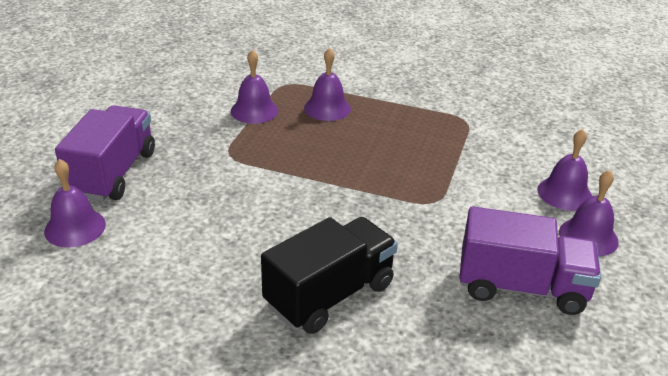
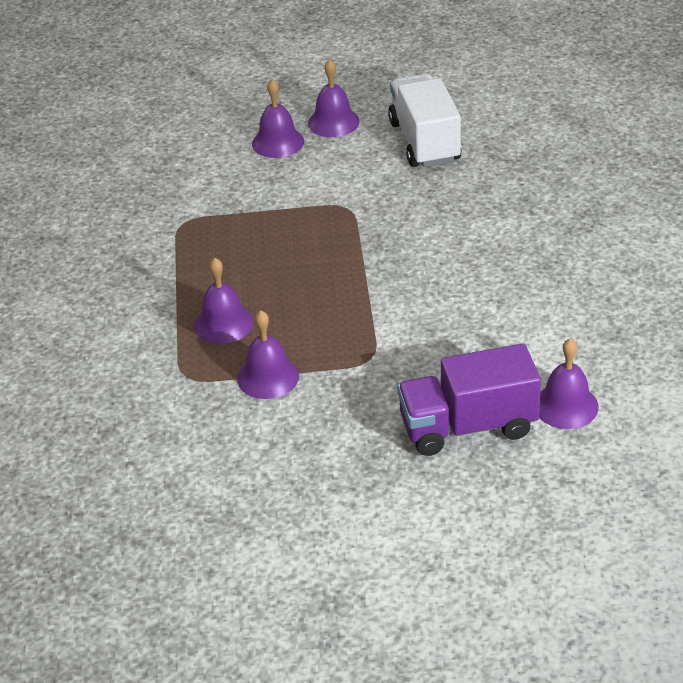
camera: 110 degrees left, 5 degrees up
(329, 295) = (514, 226): black truck -> none
(521, 287) = (424, 142): purple truck -> white truck

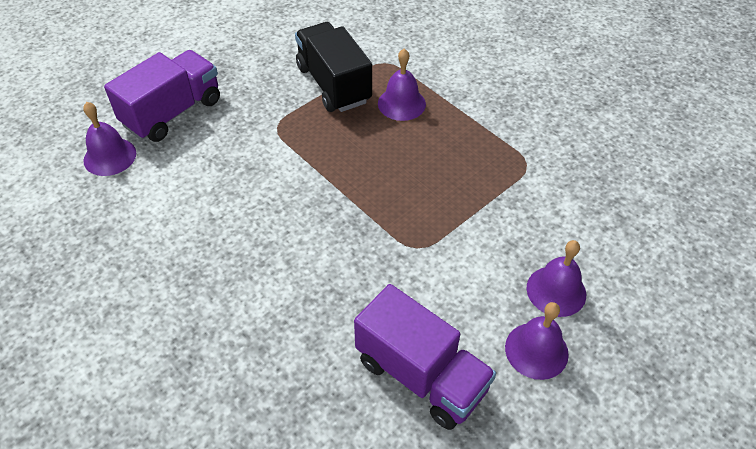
camera: 140 degrees right, 10 degrees up
(268, 377) = (333, 84): purple bell -> black truck
(424, 142) = (421, 375): white truck -> purple truck

